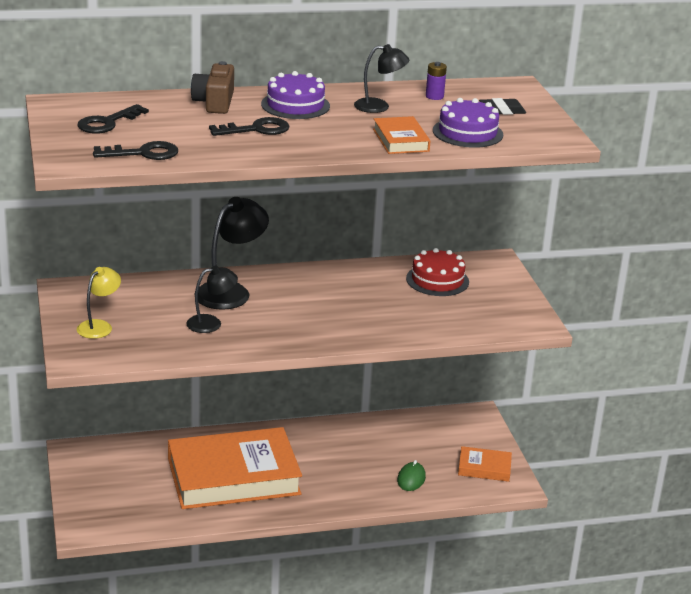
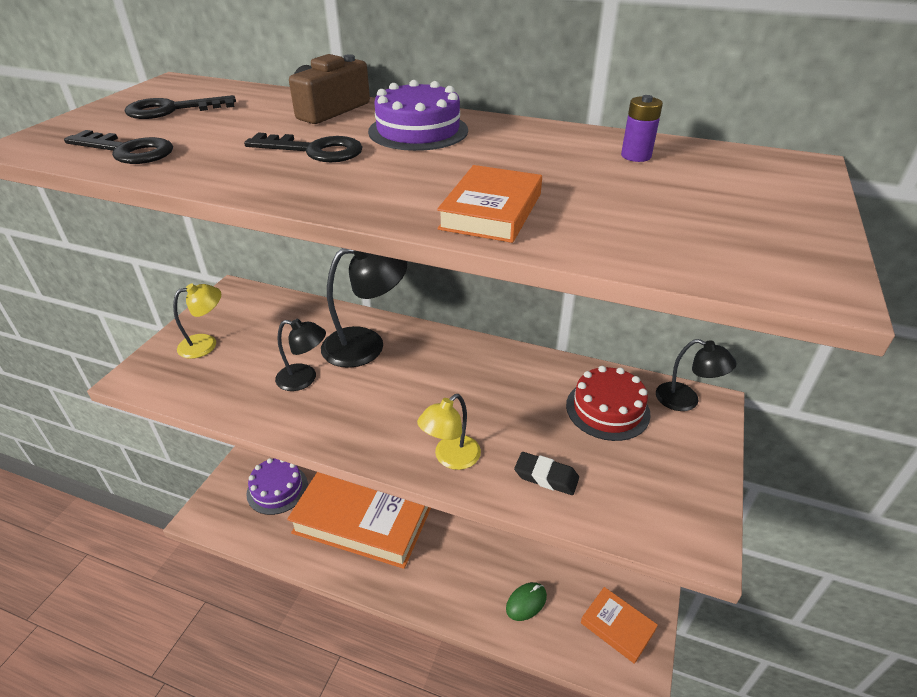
camera: 35 degrees right, 10 degrees up
(365, 332) = (450, 458): none -> yellow lamp
(379, 106) = (530, 154): black lamp -> black lamp (686, 400)
(467, 132) = (625, 224): purple cake -> purple cake (277, 489)
(502, 110) = (731, 199): black eraser -> black eraser (546, 477)

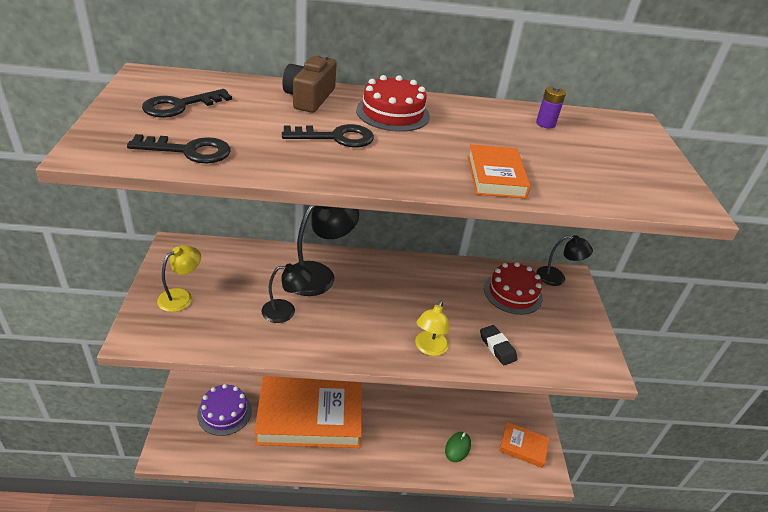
camera: 25 degrees left, 0 degrees up
(418, 131) = (393, 113): purple cake -> red cake
(546, 477) = (497, 347): black eraser -> black eraser turned 60 degrees clockwise

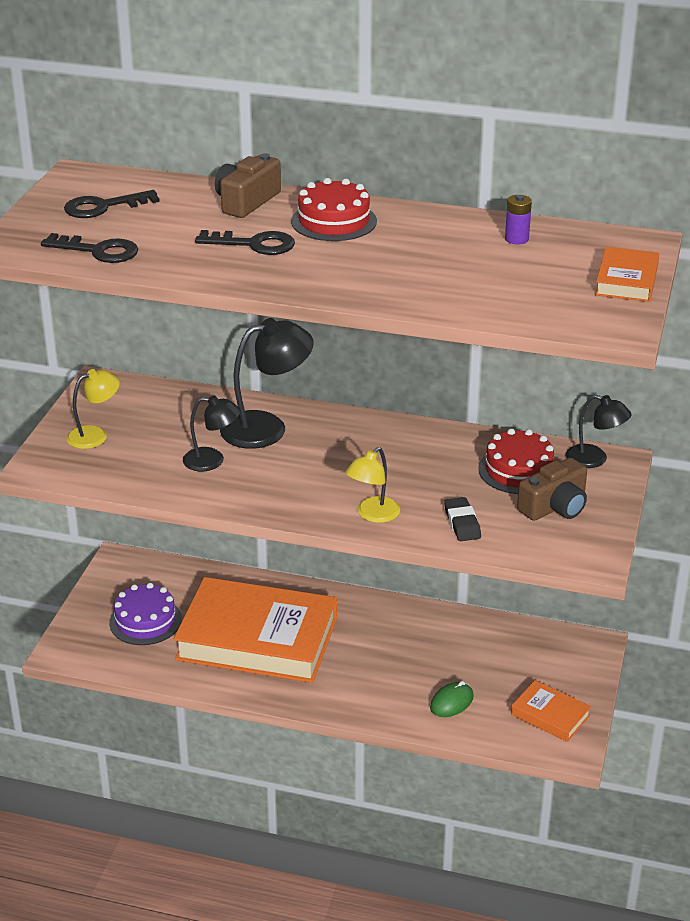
camera: 20 degrees right, 5 degrees down
(496, 176) = (408, 290): orange book -> orange book (626, 280)
(552, 322) = (555, 506): none -> brown camera

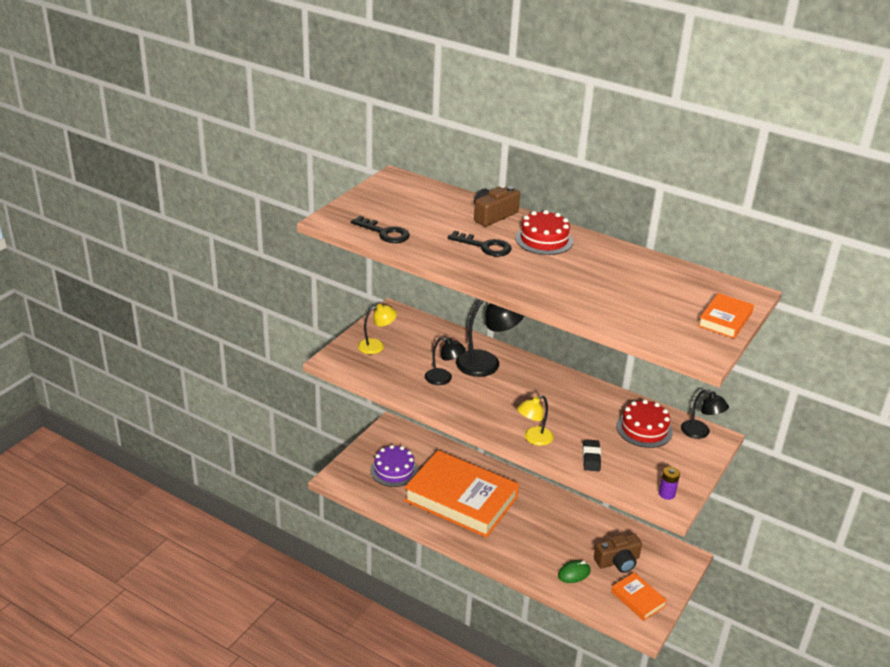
camera: 15 degrees right, 0 degrees up
(103, 207) = (400, 203): black key -> none
(516, 239) = (662, 275): purple battery -> purple battery (666, 494)
(555, 506) = (659, 460): brown camera -> brown camera (618, 561)

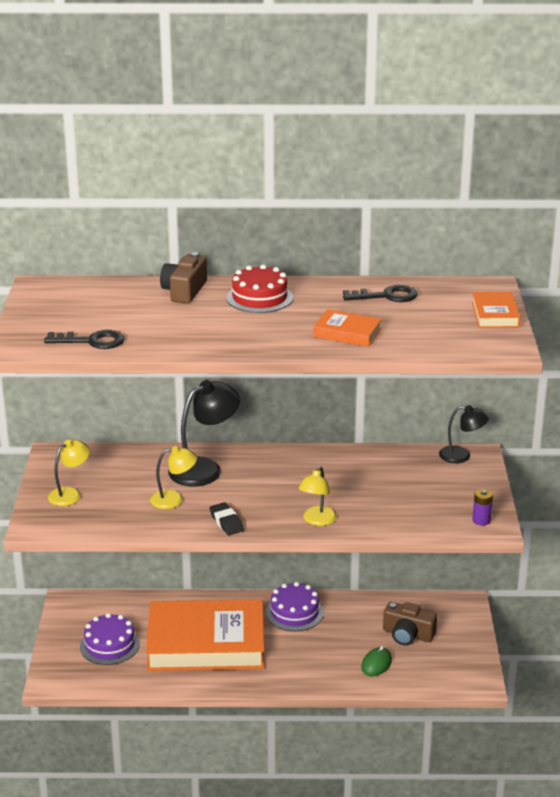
camera: 30 degrees left, 5 degrees down
(444, 379) = (174, 499): black lamp -> yellow lamp
(485, 246) = (209, 322): black key -> black key (386, 296)
(544, 504) = (294, 612): none -> purple cake
(591, 458) = (386, 516): black eraser -> black eraser (226, 522)
(618, 561) = (408, 634): brown camera -> brown camera turned 75 degrees clockwise
(638, 599) = (453, 660): orange book -> orange book (347, 333)
(644, 429) = (410, 472): red cake -> none

